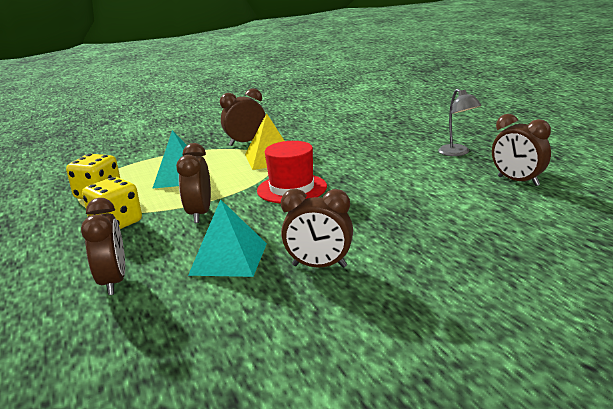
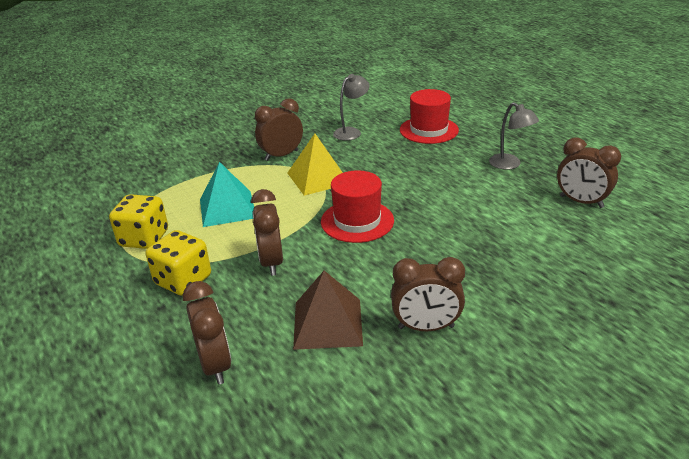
camera: 10 degrees left, 10 degrees up
(228, 258) = (327, 323): turquoise pyramid -> brown pyramid
(317, 128) = (351, 132): none -> grey lamp
(390, 127) = (429, 130): none -> red hat

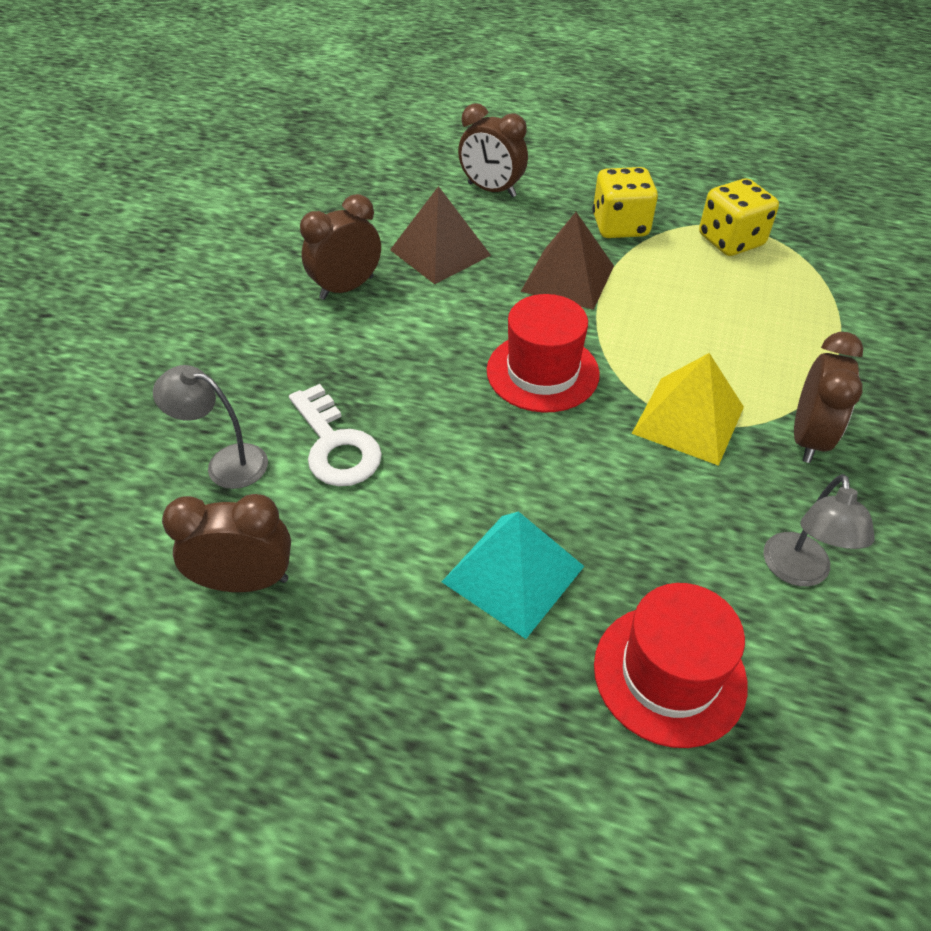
camera: 140 degrees right, 15 degrees up
(227, 208) = (717, 313): turquoise pyramid -> turquoise pyramid (513, 573)
(271, 262) = (567, 278): brown clock -> brown pyramid
(504, 234) = (335, 445): none -> white key
(510, 165) = (421, 631): grey lamp -> grey lamp (226, 463)

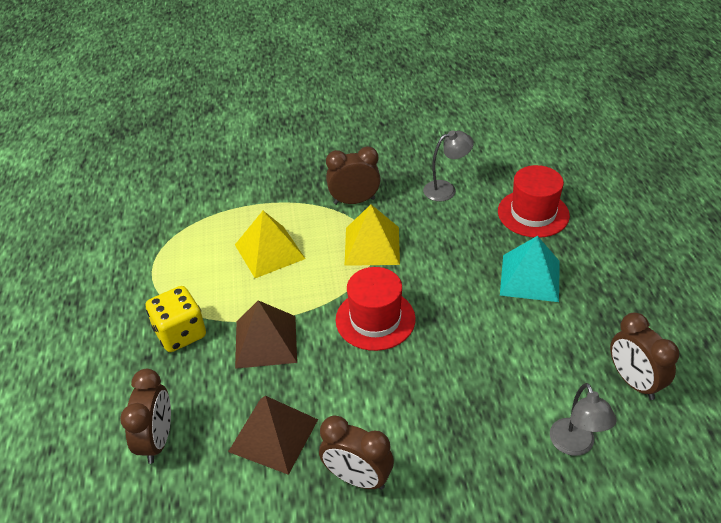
camera: 115 degrees left, 5 degrees down
(335, 445) = (513, 394): white key -> none
(726, 320) = (269, 251): none -> yellow pyramid
(730, 241) = (173, 269): yellow dice -> none

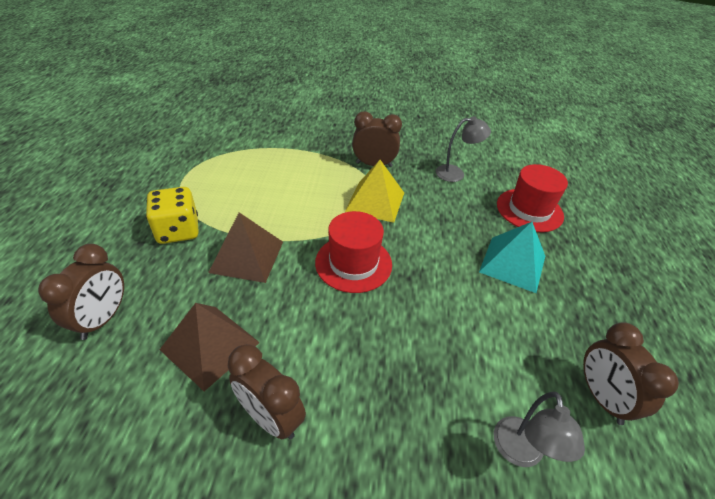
camera: 10 degrees right, 0 degrees up
(269, 251) = (286, 185): yellow pyramid -> none

